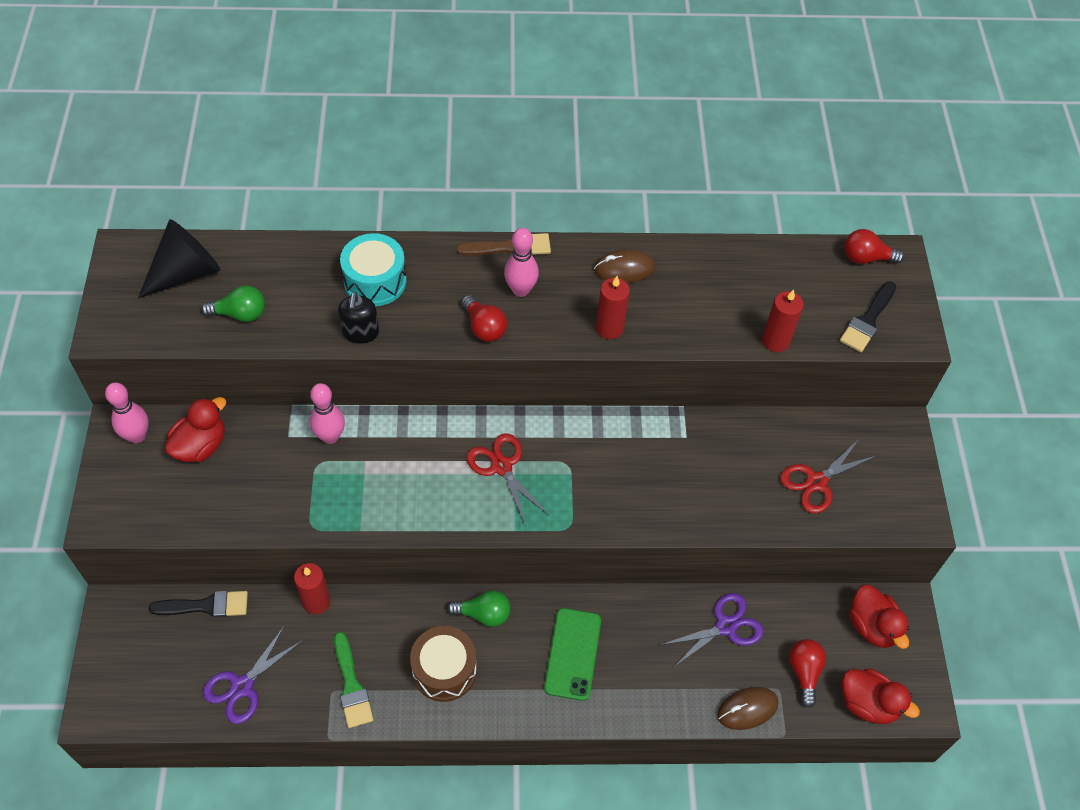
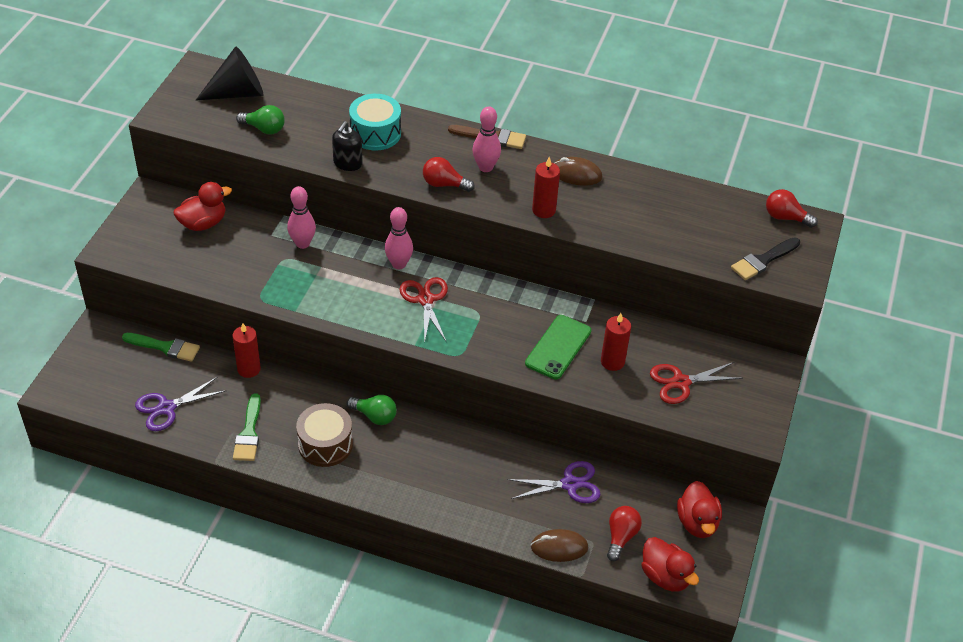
camera: 20 degrees right, 10 degrees down
(137, 436) = (160, 204): pink bowling pin -> pink bowling pin (399, 264)
(206, 606) = (165, 347): black brush -> green brush
(484, 327) = (444, 184): red light bulb -> red light bulb turned 120 degrees clockwise
(573, 654) = (433, 465): green phone -> green phone (558, 347)
(776, 341) = (676, 254): red candle -> red candle (612, 362)

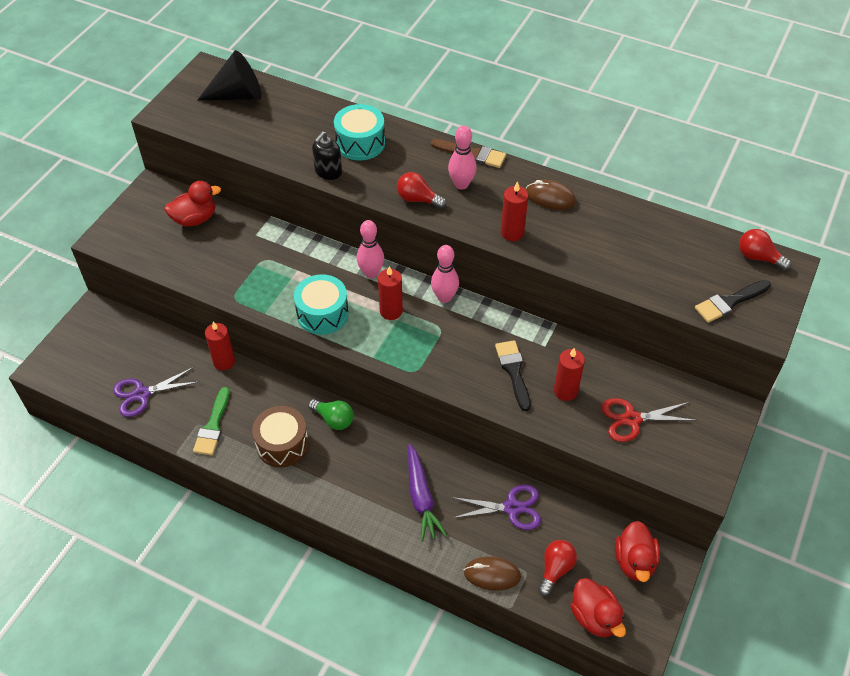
camera: 10 degrees right, 5 degrees up
(165, 347) = (151, 333): green brush -> none
(264, 129) = (255, 132): green light bulb -> none
(302, 243) = (283, 245): pink bowling pin -> pink bowling pin (444, 297)
(355, 307) = (322, 314): none -> turquoise drum
(425, 300) = (391, 311): red scissors -> red candle
(477, 482) = (421, 497): none -> purple carrot
(558, 347) = (513, 371): green phone -> black brush

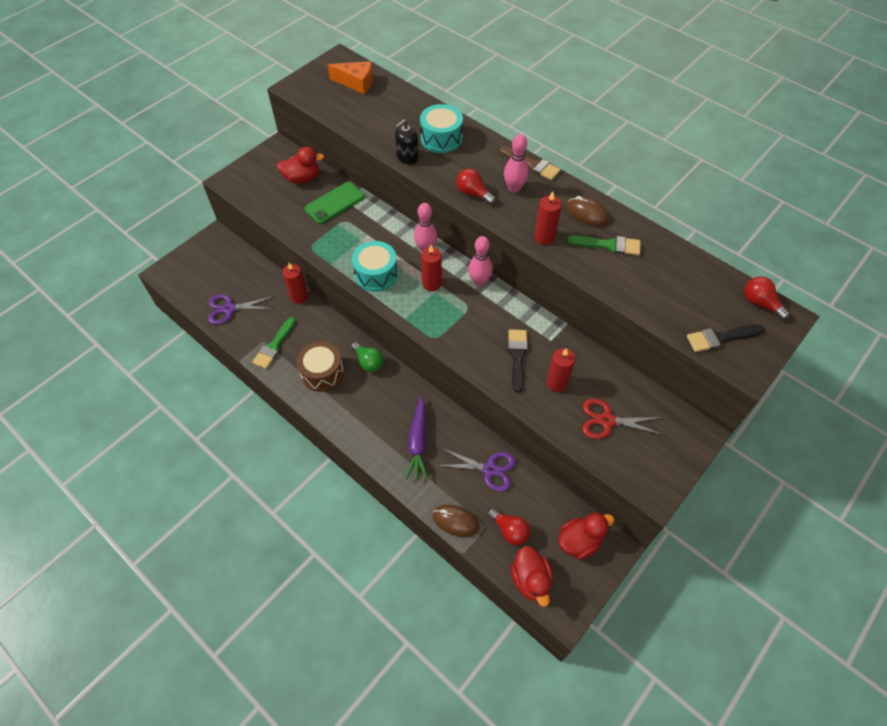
camera: 15 degrees right, 5 degrees up
(238, 95) = (356, 83): black cone -> orange cheese
(245, 240) = (335, 203): none -> green phone
(555, 569) = (510, 530): red light bulb -> red light bulb turned 90 degrees clockwise
(584, 227) = (608, 245): none -> green brush
(634, 561) = (579, 541): red duck -> red duck turned 135 degrees counterclockwise

